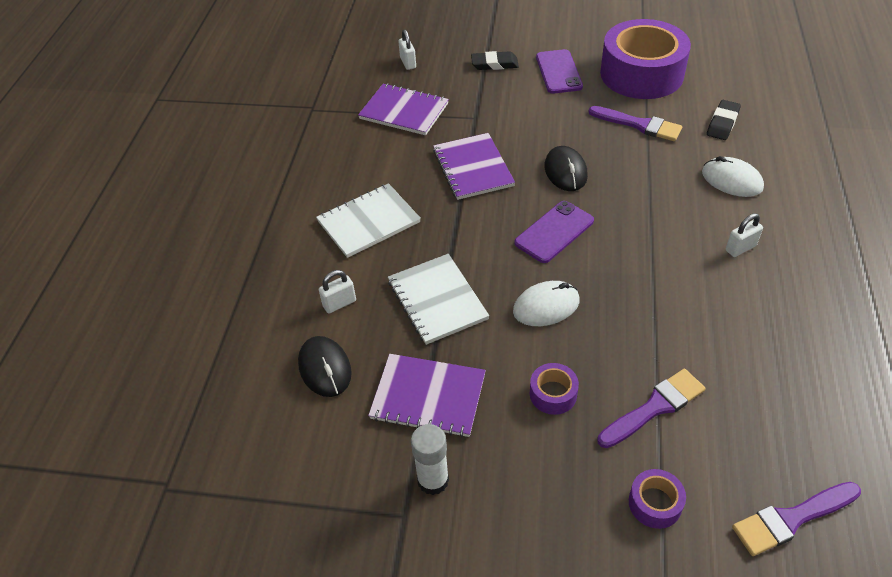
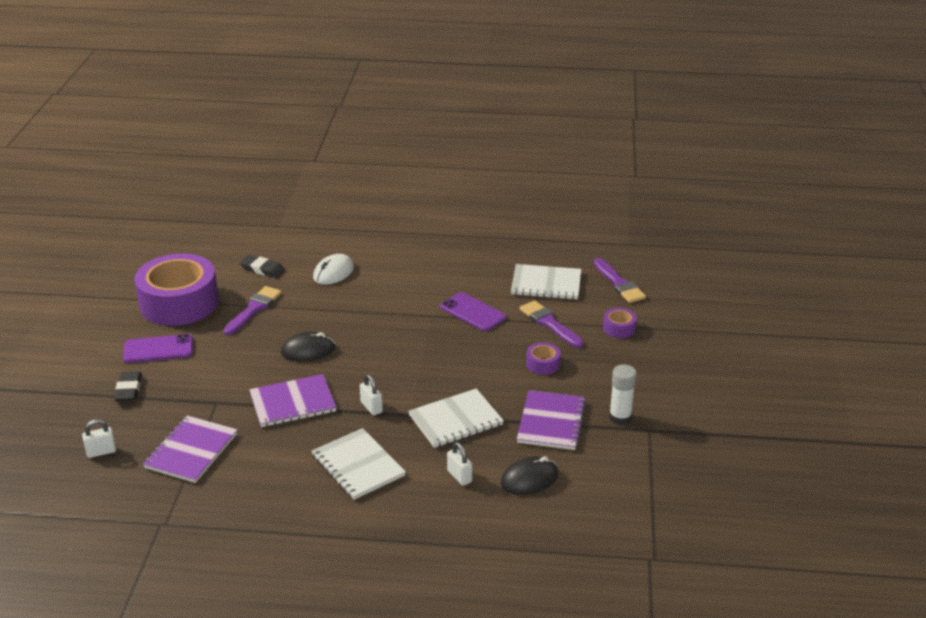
camera: 95 degrees left, 15 degrees down
(546, 306) = (462, 365): white mouse -> none
(554, 232) = (382, 359): purple phone -> purple phone (473, 312)
(740, 248) = (407, 277): white padlock -> white padlock (371, 407)
(763, 409) = (546, 284): none -> white notebook

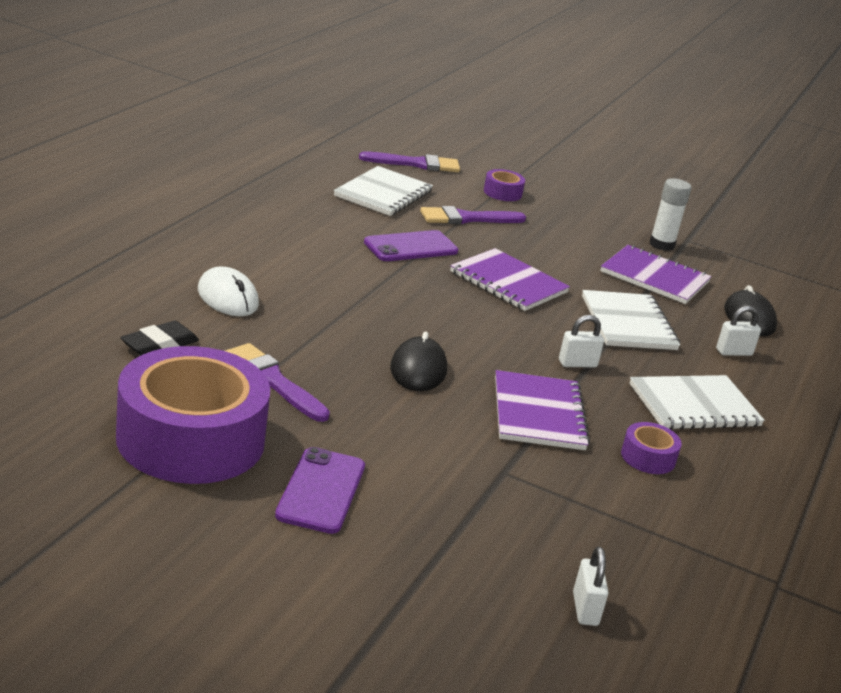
camera: 75 degrees left, 5 degrees down
(128, 389) = (422, 546): black eraser -> none
(191, 451) = (616, 521): purple notebook -> purple notebook (508, 282)
(543, 364) = (545, 247): purple tape -> purple tape (648, 457)

